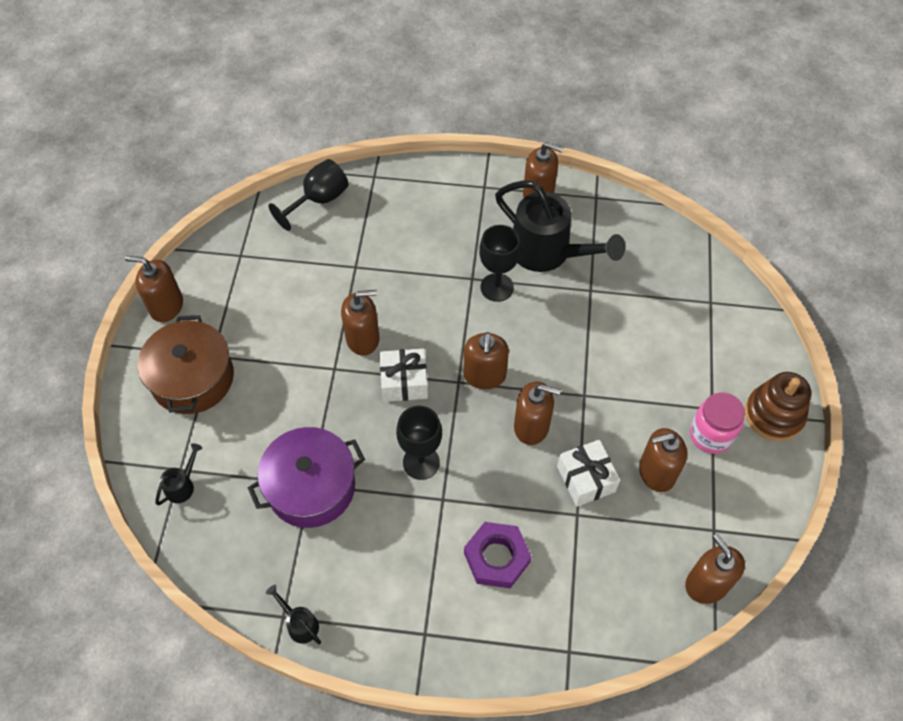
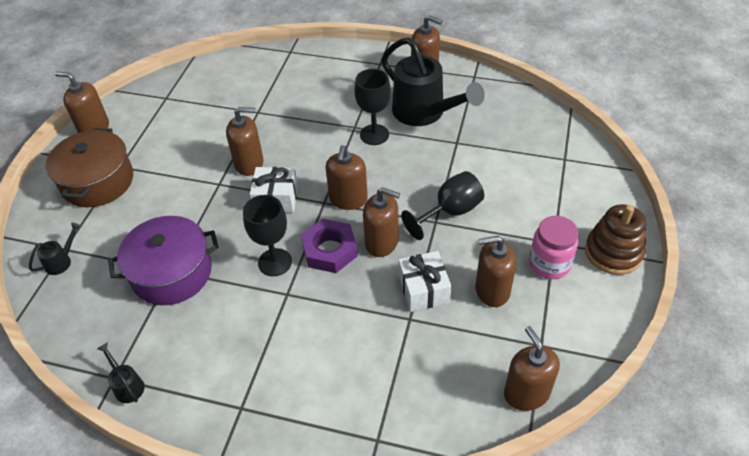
camera: 10 degrees right, 10 degrees down
(318, 200) = (240, 65): black goblet -> black goblet (450, 212)
(497, 558) = (325, 348): purple nut -> purple nut (330, 250)

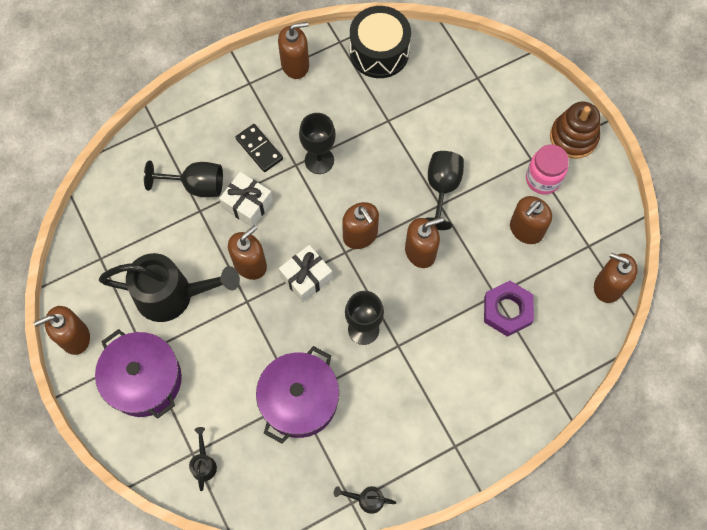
camera: 45 degrees left, 20 degrees up
(97, 181) = (144, 380): brown pot -> purple pot
(273, 97) = (196, 185): none -> black goblet
(330, 250) = (391, 288): purple nut -> purple nut (507, 310)
(340, 103) = (259, 149): none -> black domino
(423, 289) = (483, 265): white gift -> white gift (247, 204)
(424, 112) = (336, 109): black watering can -> black watering can (172, 295)
(498, 98) = (379, 52): none -> black drum

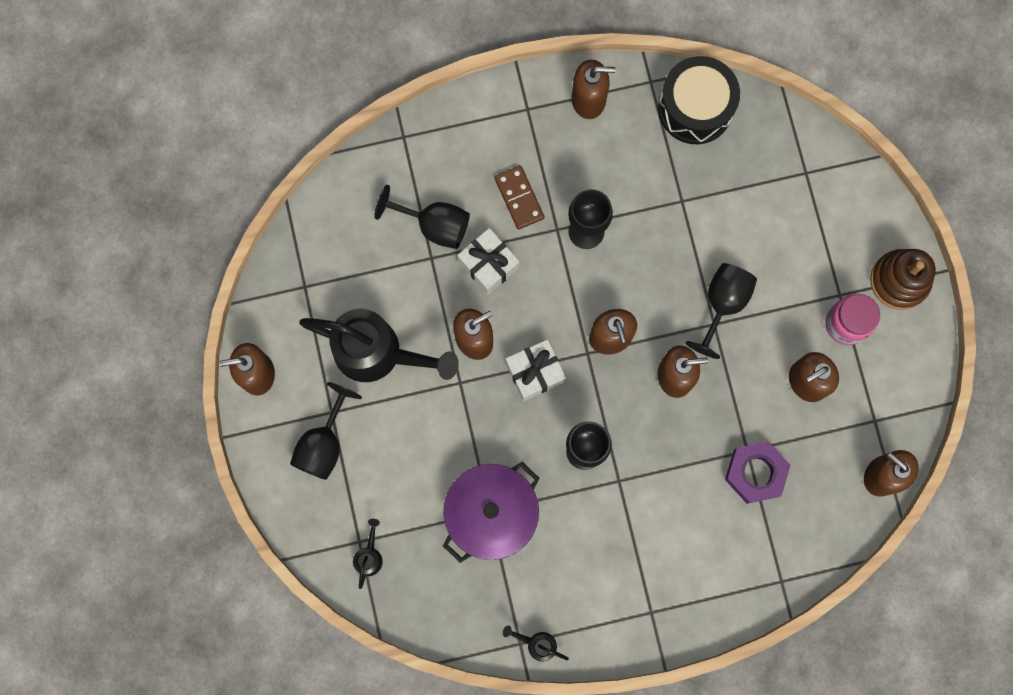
camera: 15 degrees right, 10 degrees up
(144, 380) = (324, 444): purple pot -> black goblet
(259, 149) = (519, 198): black domino -> brown domino

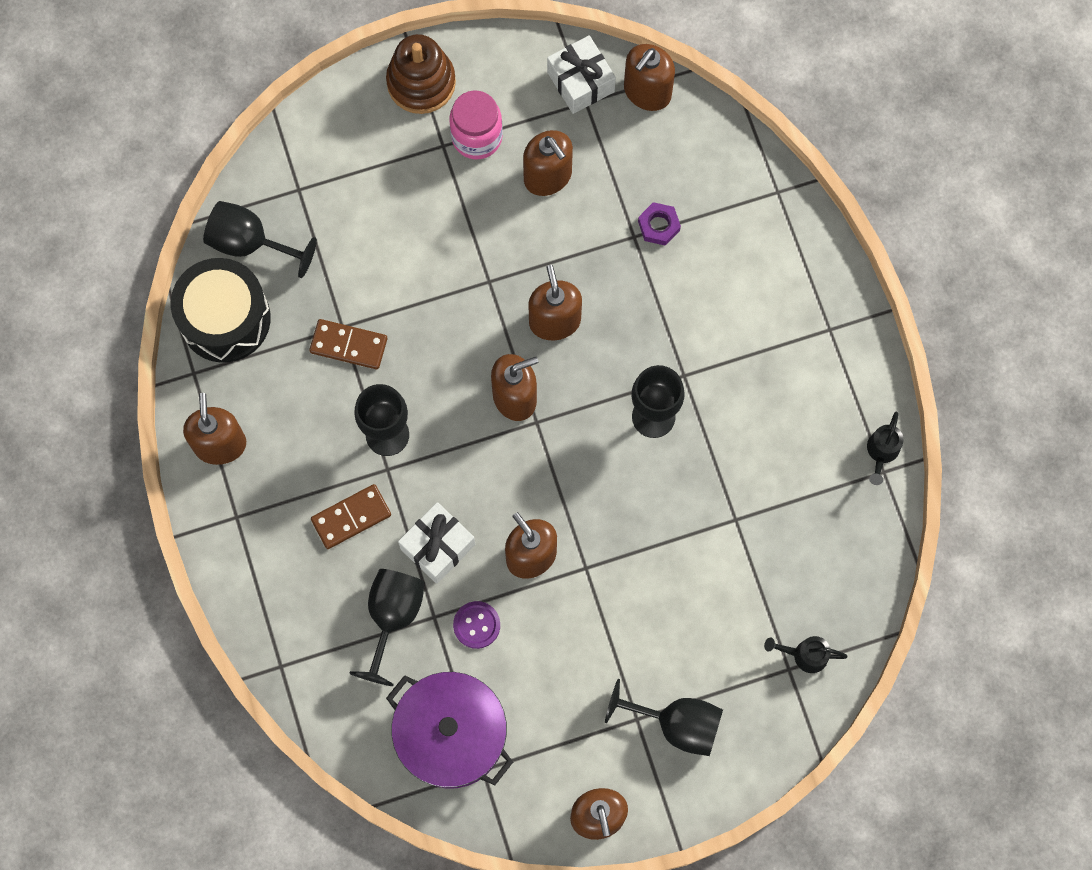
camera: 95 degrees left, 5 degrees down
(377, 353) = (558, 671): black watering can -> none
(421, 291) = (476, 625): none -> purple button
(491, 513) = (738, 517): purple pot -> purple pot (451, 734)
(535, 372) = (565, 481): white gift -> white gift (580, 82)
(665, 205) = (348, 345): none -> brown domino
(722, 304) = (465, 273): black goblet -> black goblet (250, 243)
(755, 473) = (659, 226): purple nut -> purple nut, size x0.59

